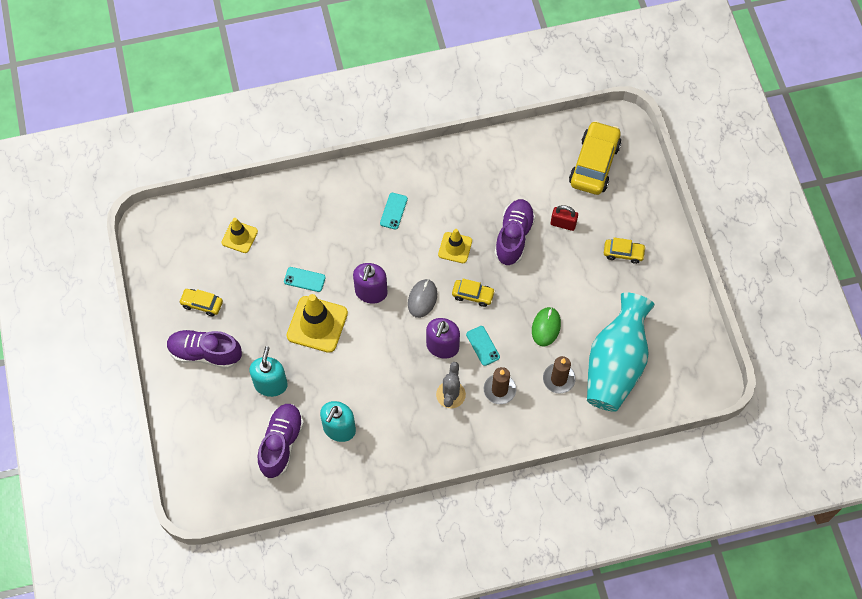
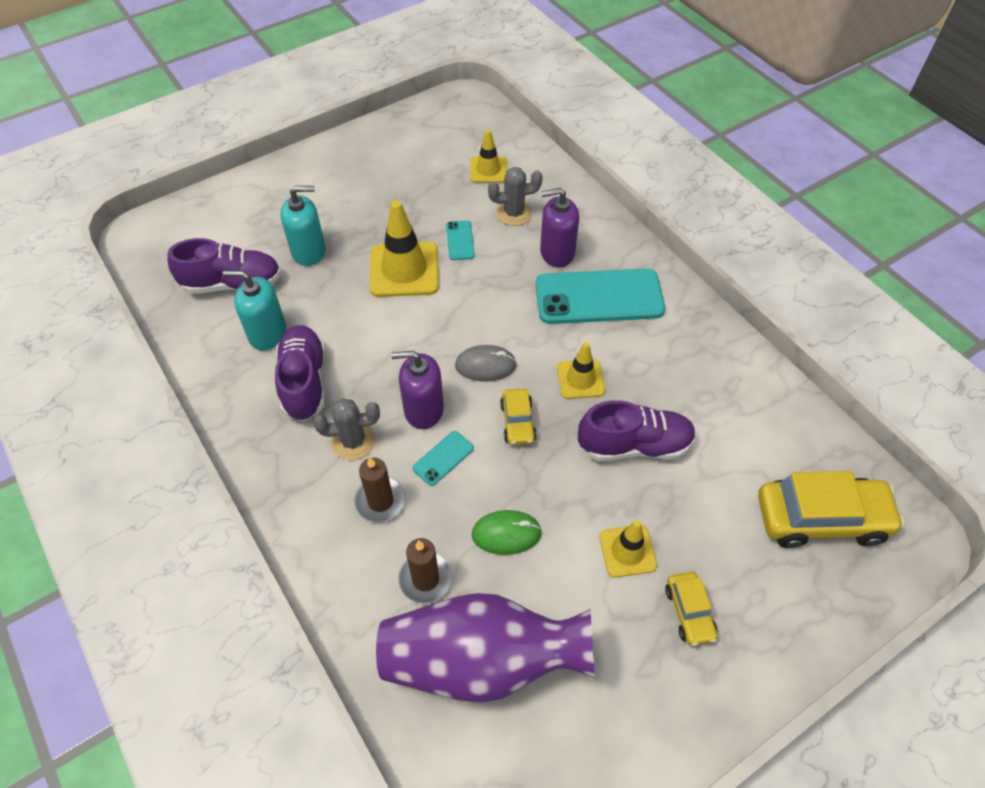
camera: 70 degrees right, 10 degrees down
(202, 304) = (389, 165): yellow car -> none
(205, 353) = (329, 185): purple shoe -> purple shoe (304, 382)
(293, 235) = (514, 213): none -> grey cactus
(371, 292) = (471, 308): purple soap dispenser -> purple soap dispenser (557, 253)
(393, 211) = (599, 297): turquoise phone -> turquoise phone, size x2.30
(563, 224) = (692, 505): red padlock -> none
(579, 268) = (627, 551): none -> yellow traffic cone
(615, 364) = (482, 661): turquoise vase -> purple vase

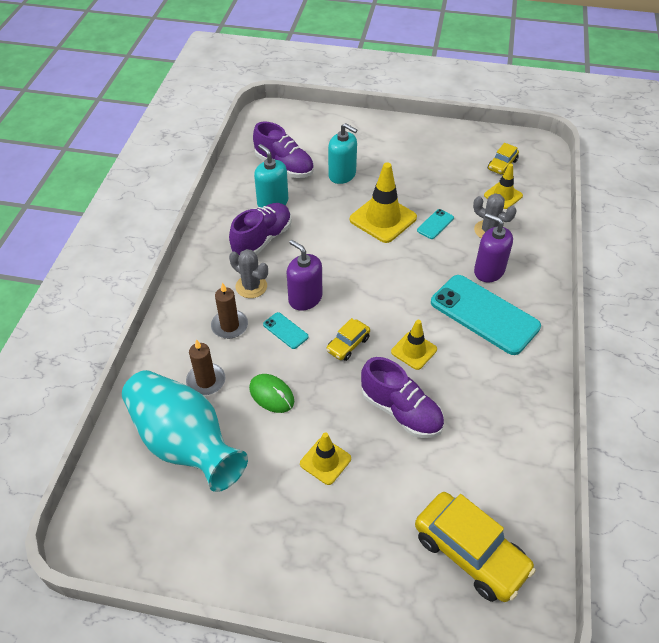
camera: 45 degrees right, 5 degrees down
(443, 458) = (285, 330): turquoise phone -> turquoise phone turned 45 degrees clockwise
(482, 661) = (185, 443): purple vase -> turquoise vase
(485, 365) = (367, 301): grey mouse -> none
(689, 612) = (319, 523): yellow car -> yellow car (502, 165)

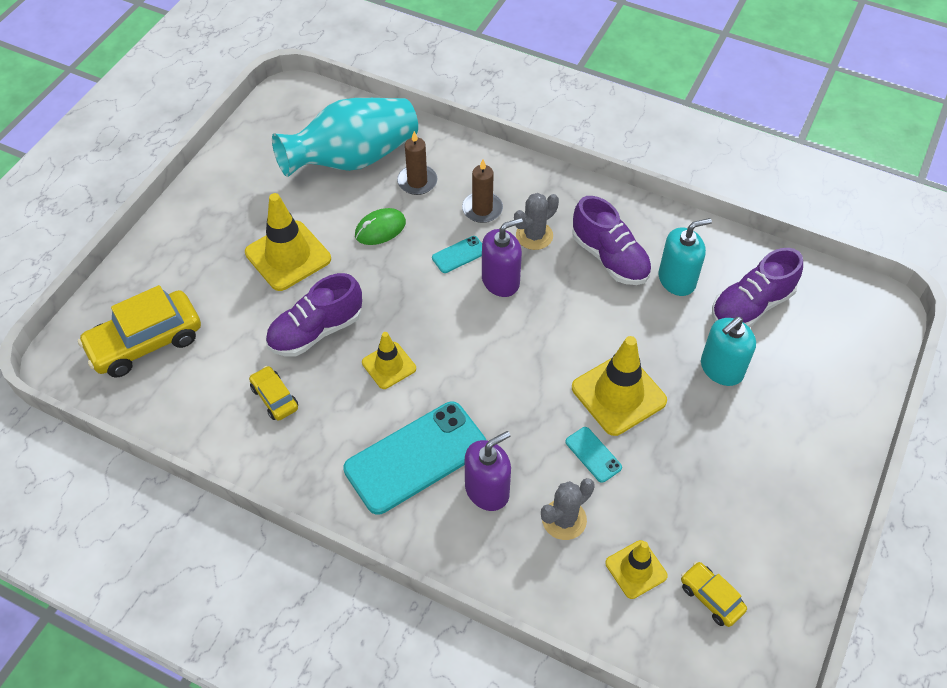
camera: 105 degrees right, 5 degrees up
(325, 461) = (288, 256): yellow traffic cone -> yellow traffic cone, size x1.69
(348, 344) = (420, 306): yellow car -> yellow car (274, 398)

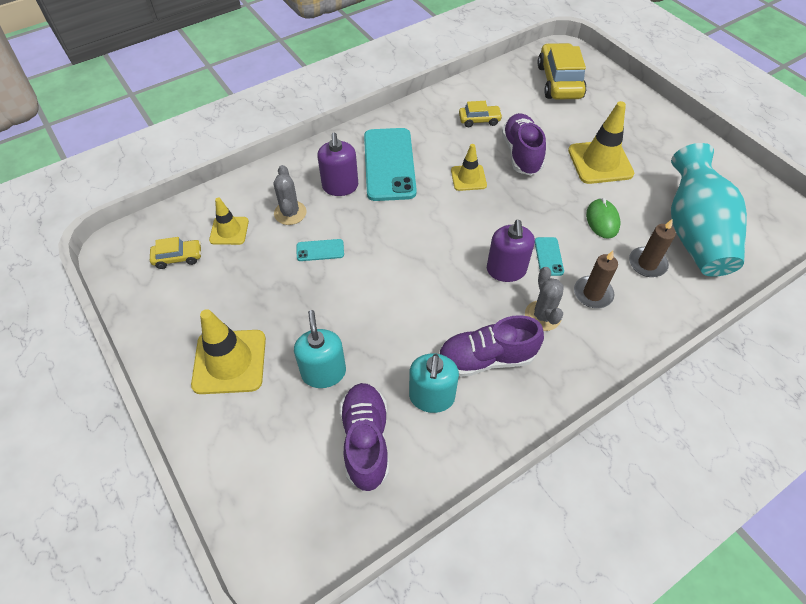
camera: 120 degrees right, 0 degrees up
(618, 394) = (353, 290): yellow traffic cone -> yellow traffic cone (229, 362)

